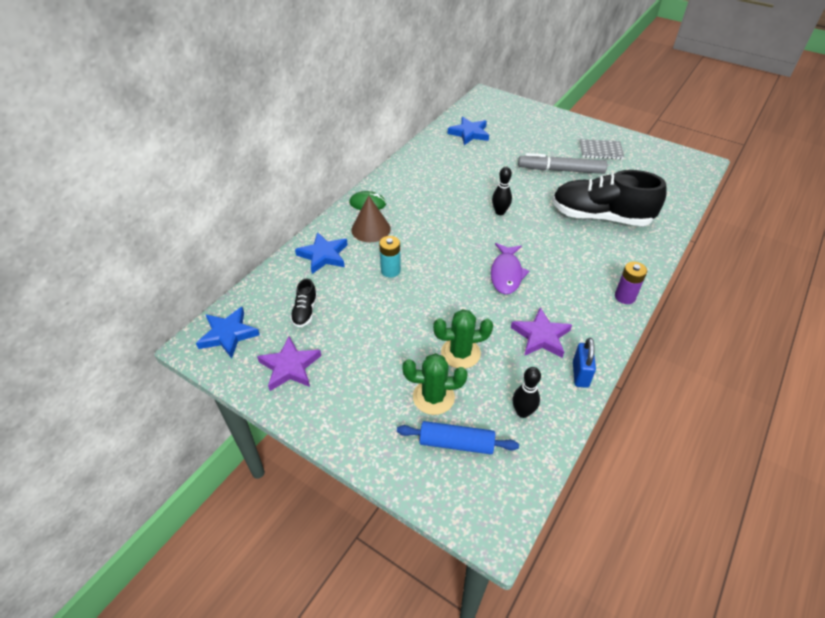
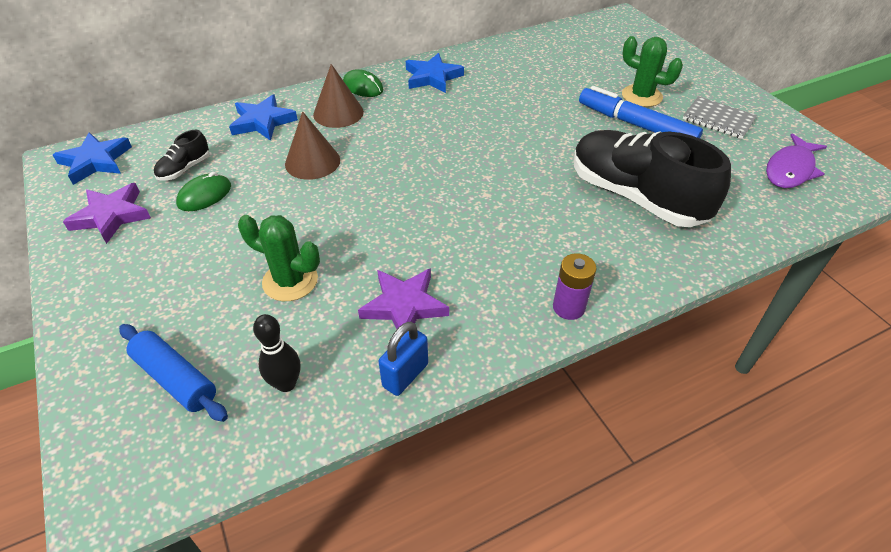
camera: 30 degrees right, 0 degrees up
(342, 324) = (205, 195): none -> green mouse
(390, 270) = (312, 162): turquoise battery -> brown cone
(433, 397) = (209, 315): green cactus -> green cactus (641, 96)
(469, 133) = (557, 51): blue star -> blue star (432, 77)
(500, 212) = (504, 145): black bowling pin -> none
(506, 274) = (439, 216): purple fish -> purple fish (790, 169)
(561, 170) = (636, 125): grey marker -> blue marker

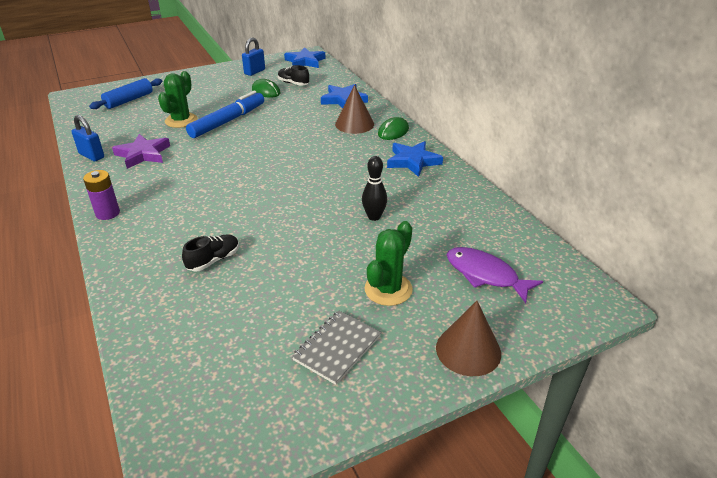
camera: 90 degrees right, 10 degrees down
(111, 216) = (254, 72): purple star -> blue padlock
(286, 384) = (108, 125): black bowling pin -> black bowling pin (374, 217)
(312, 162) = (294, 119): brown cone -> brown cone (468, 350)
(636, 125) = (330, 277): blue marker -> blue marker (228, 121)
(636, 197) = (213, 260): black shoe -> black shoe, size x0.42
(790, 169) = (226, 392): purple fish -> purple fish (485, 275)

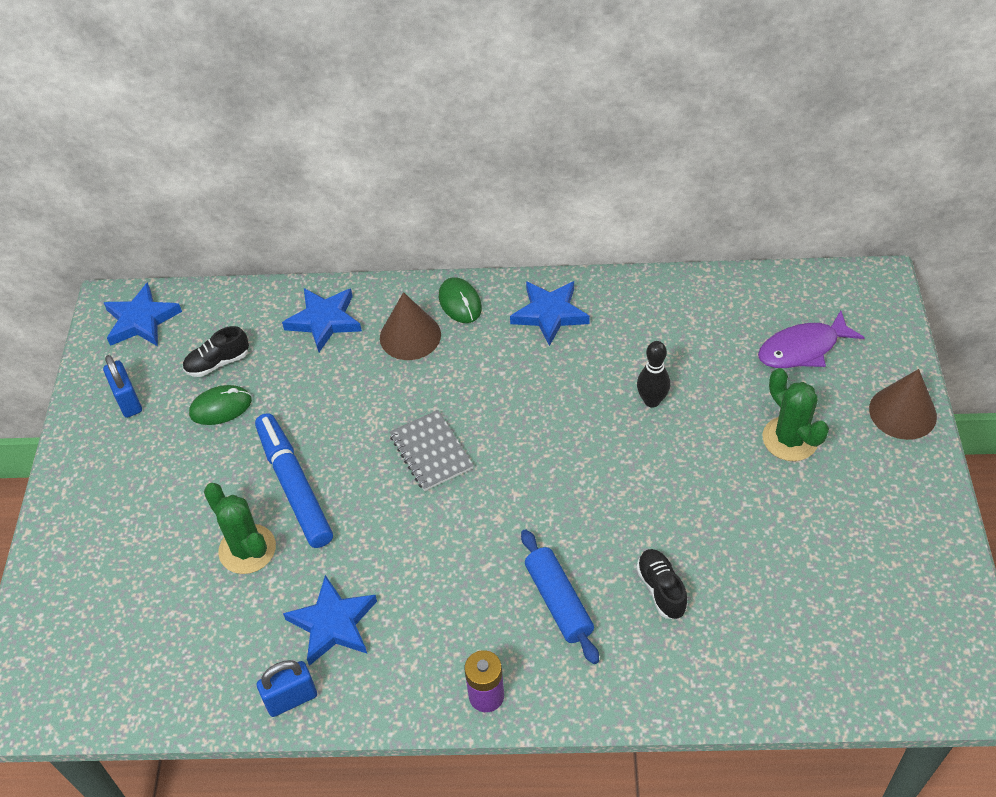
camera: 60 degrees left, 15 degrees up
(129, 100) = (106, 614): blue rolling pin -> blue rolling pin (558, 601)
(143, 154) = (333, 623): purple star -> blue star
(337, 348) = (860, 515): grey notebook -> grey notebook (431, 452)

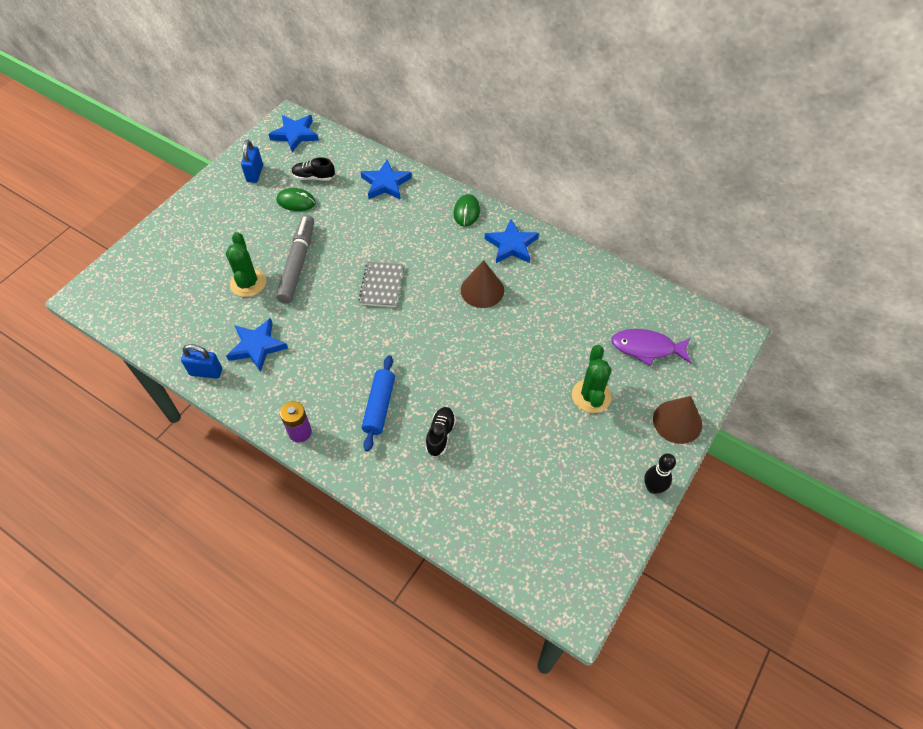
camera: 30 degrees right, 5 degrees up
(294, 486) = (298, 263): blue marker -> grey marker
(410, 336) = (424, 216): brown cone -> brown cone (482, 290)
(652, 401) = (527, 327): black bowling pin -> black bowling pin (653, 487)

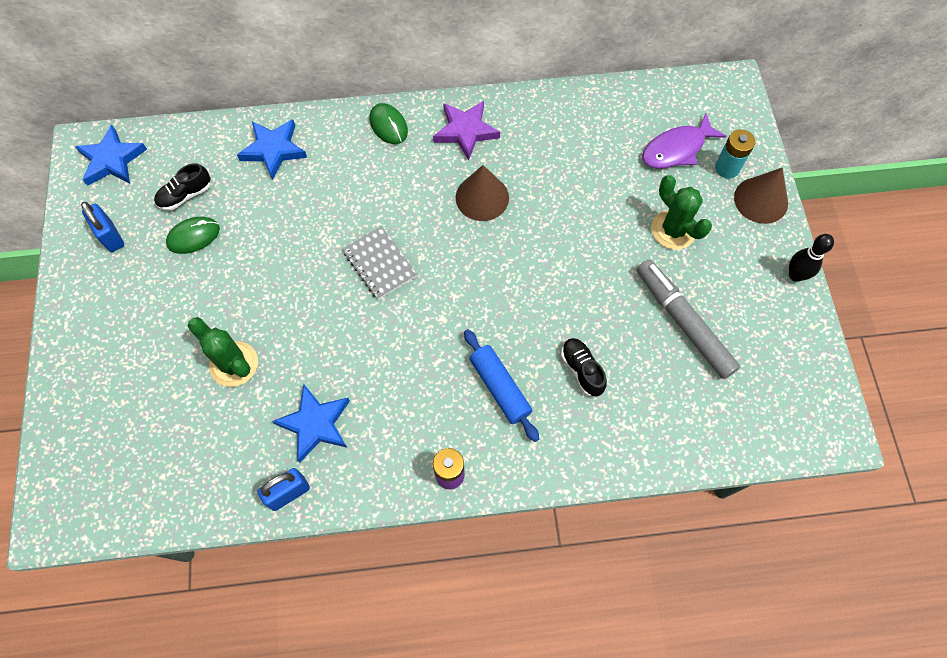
camera: 40 degrees left, 10 degrees up
(298, 263) = (267, 303): grey marker -> grey marker (683, 322)
(511, 245) = (465, 131): blue star -> purple star
(672, 384) = (727, 168): none -> turquoise battery

